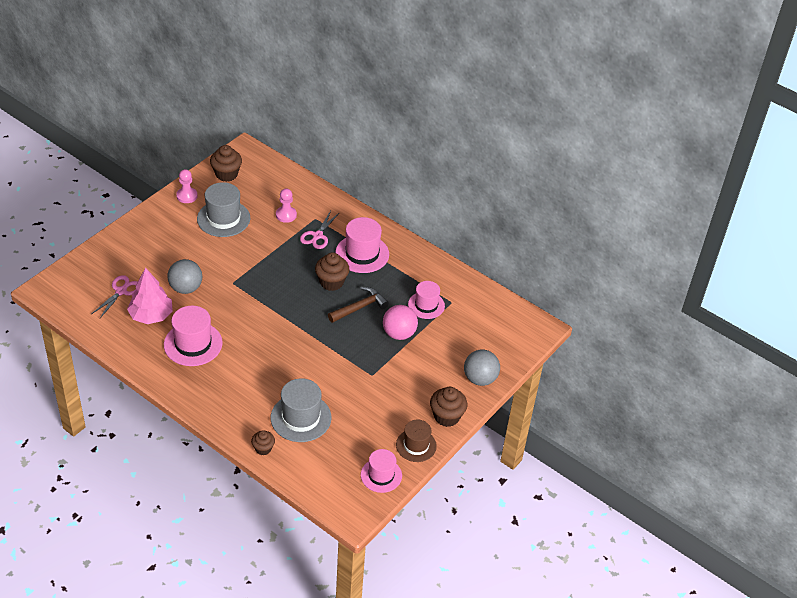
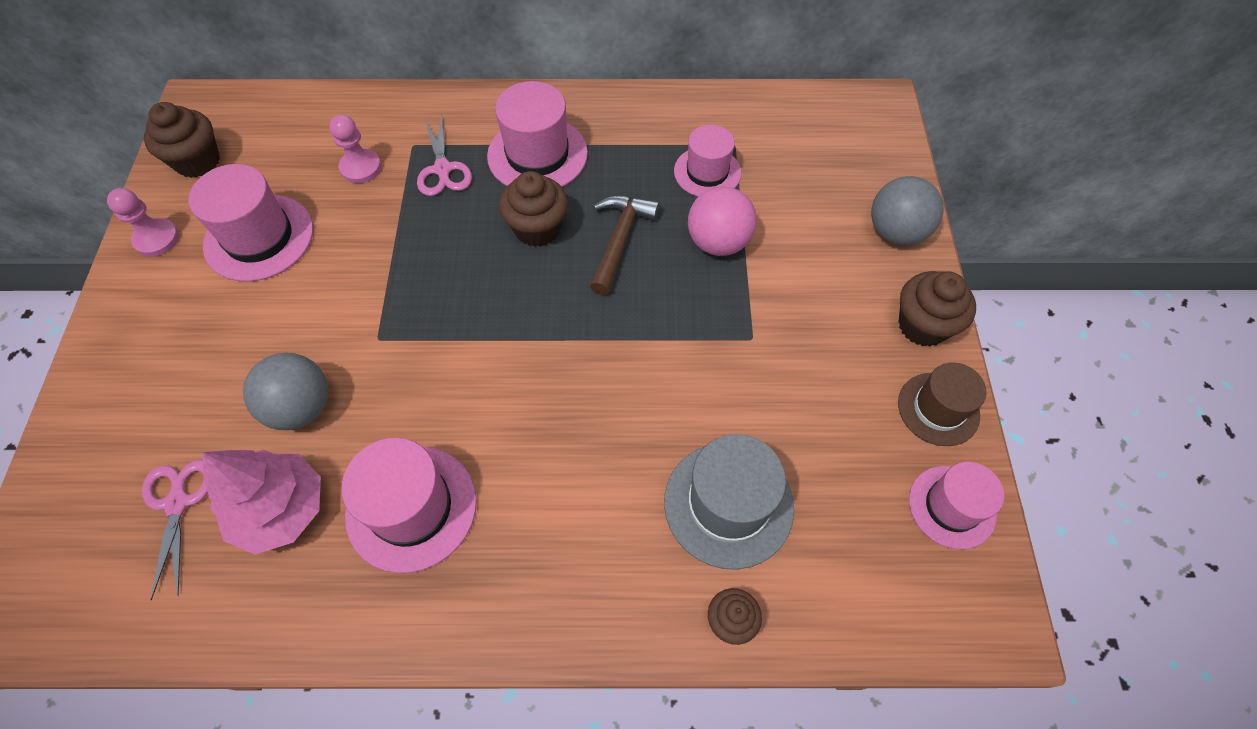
camera: 35 degrees left, 15 degrees up
(223, 218) = (259, 237): grey hat -> pink hat

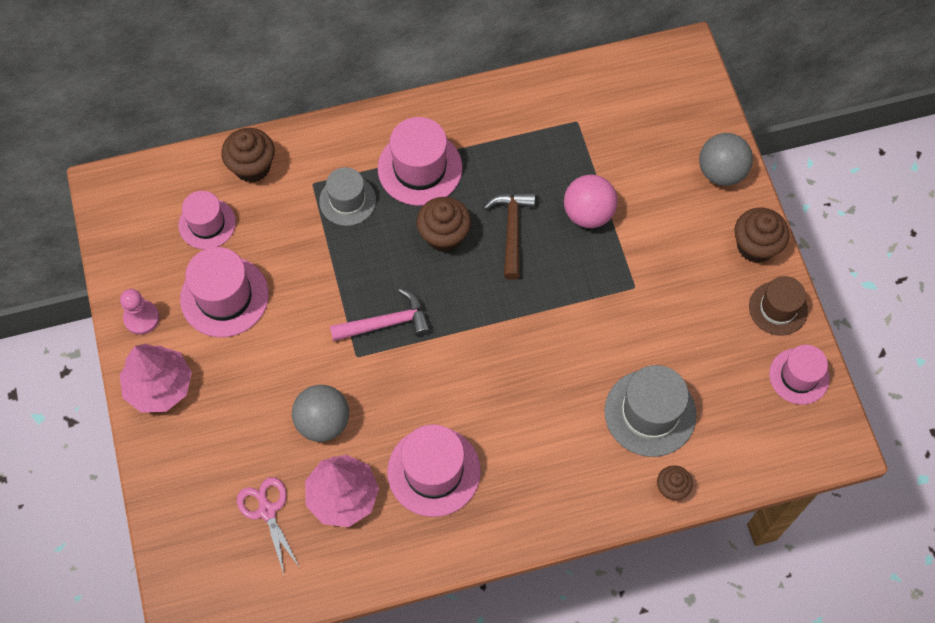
camera: 15 degrees left, 5 degrees up
(134, 317) = (159, 386): none -> pink tree
(198, 161) = (138, 241): brown cupcake -> brown cupcake (252, 167)
(361, 167) = (278, 214): pink pawn -> none
(430, 309) = (387, 323): none -> pink hammer
(443, 169) = (347, 200): pink scissors -> grey hat
(707, 172) = (562, 152): pink hat -> pink hat (207, 223)

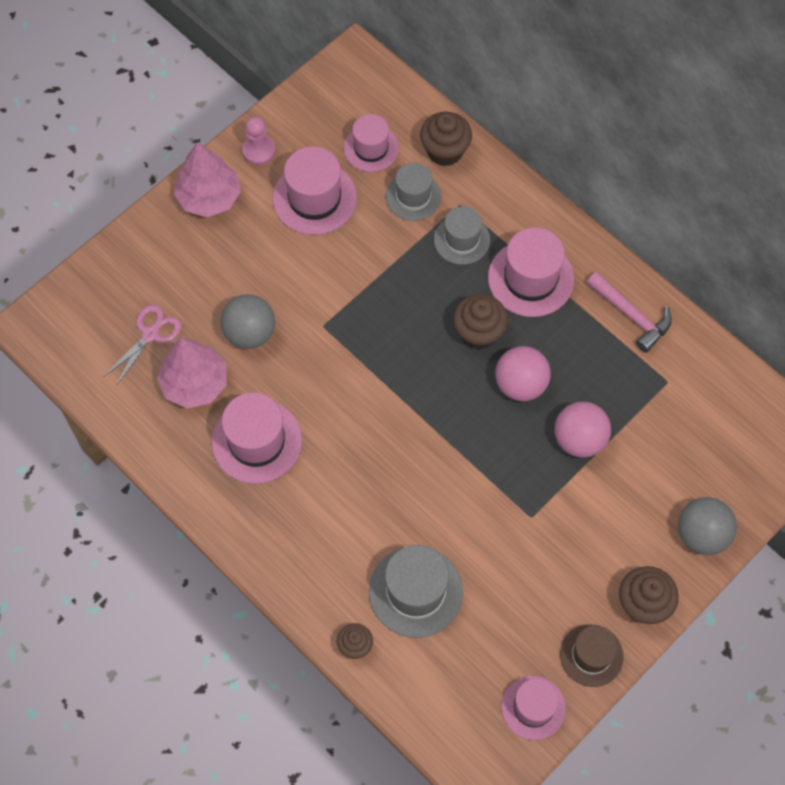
camera: 60 degrees right, 0 degrees up
(279, 215) = (413, 196): none -> grey hat
(387, 323) = (368, 332): pink hammer -> pink hammer (632, 316)
(512, 230) = (520, 384): brown hammer -> pink ball

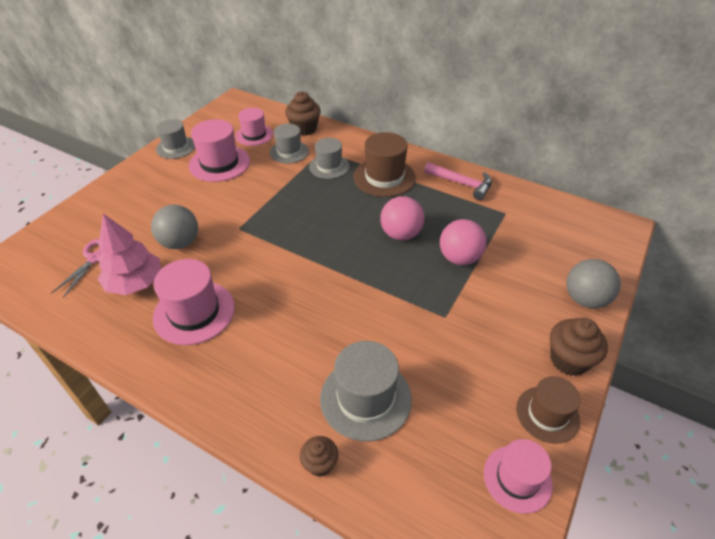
camera: 15 degrees left, 20 degrees down
(209, 197) = (141, 174): pink tree -> none
(259, 150) = (176, 147): pink pawn -> grey hat
(478, 332) = (358, 211): brown cupcake -> none
(531, 278) = (384, 177): pink hat -> brown hat

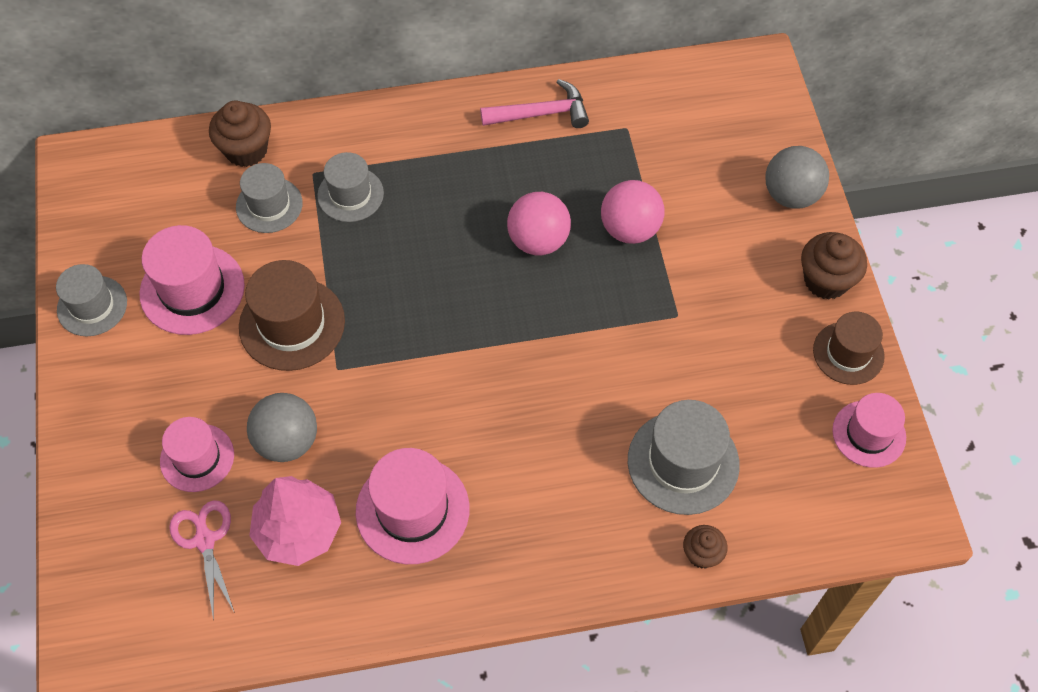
camera: 40 degrees left, 15 degrees up
(254, 135) = (185, 208): pink hat -> pink hat (197, 458)
(384, 177) = (439, 165): brown hat -> brown hat (292, 324)

